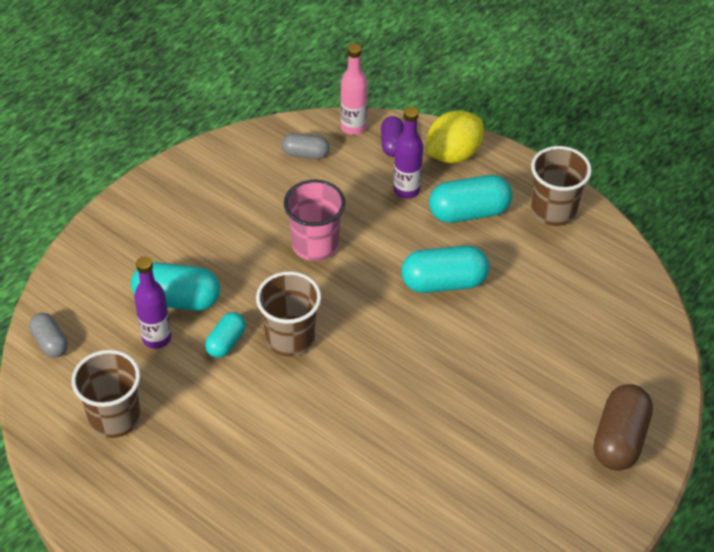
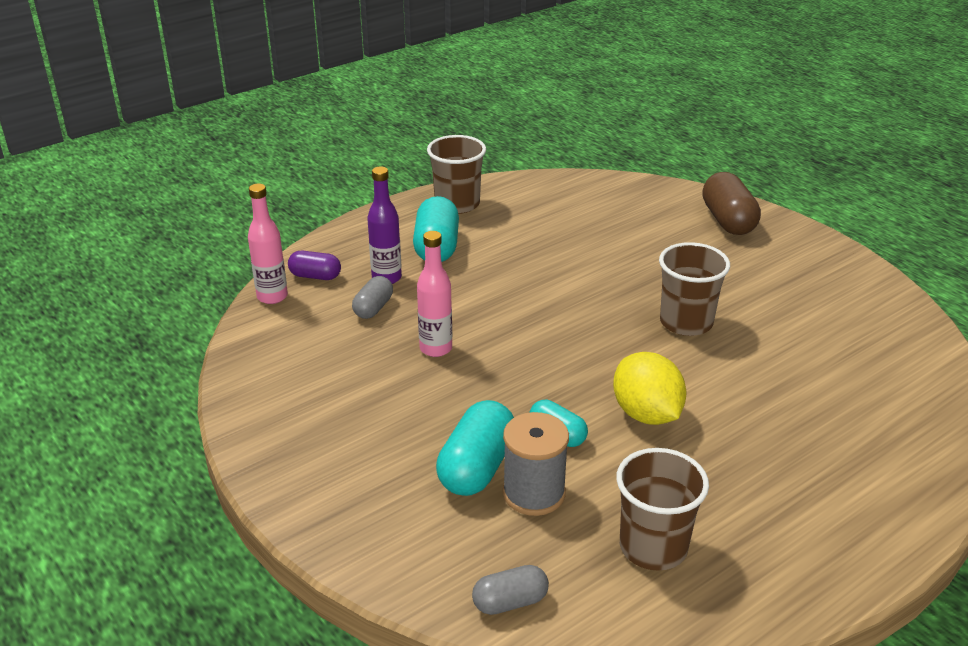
camera: 75 degrees left, 15 degrees down
(156, 338) = (534, 493): purple bottle -> grey spool
(290, 338) = (565, 385): brown cup -> brown cup (686, 322)
(305, 154) = (292, 335): grey capsule -> grey capsule (373, 308)
(315, 245) = (436, 348): pink cup -> pink bottle
(444, 282) = (522, 276): turquoise capsule -> none
(453, 154) = (353, 243): yellow lemon -> yellow lemon (646, 414)
(619, 439) = (728, 221): brown capsule -> brown capsule turned 45 degrees clockwise

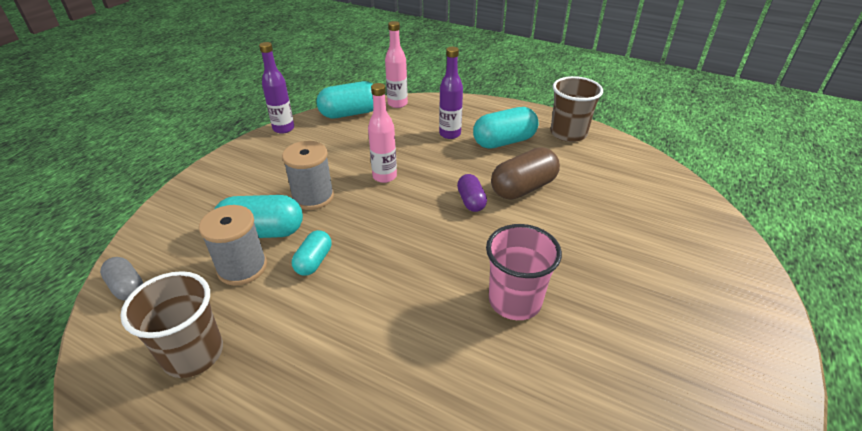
camera: 65 degrees right, 5 degrees up
(238, 411) = (283, 128): none -> purple bottle
(256, 342) = (350, 113): none -> turquoise capsule
(315, 276) = (430, 110): purple capsule -> purple capsule (471, 201)
(373, 308) = (412, 139): grey capsule -> none
(434, 413) = (313, 197): none -> grey spool
(646, 414) = (363, 307): yellow lemon -> none
(686, 322) = (515, 301): brown cup -> pink cup
(728, 221) = (724, 291): brown capsule -> brown capsule (523, 188)

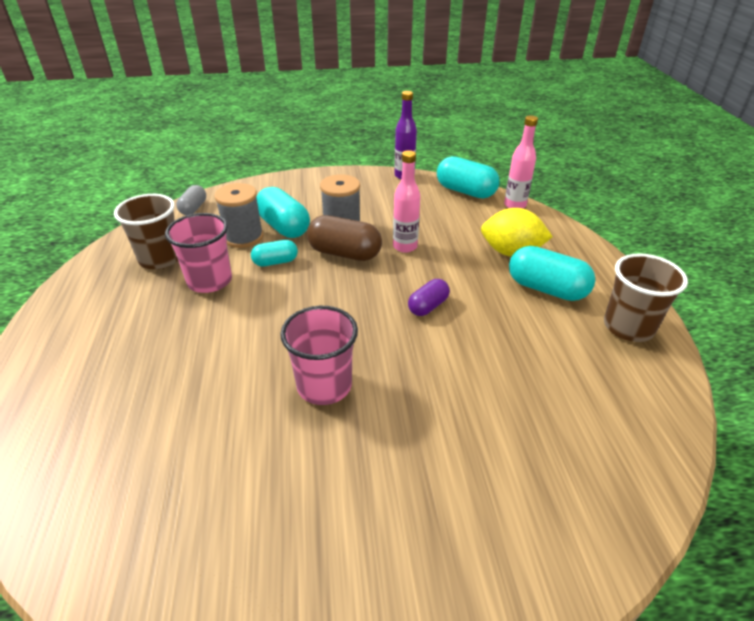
camera: 55 degrees right, 0 degrees up
(288, 323) = (209, 281): none -> pink cup
(450, 134) = (511, 252): purple bottle -> yellow lemon
(523, 188) = (487, 331): brown capsule -> brown capsule (344, 253)

